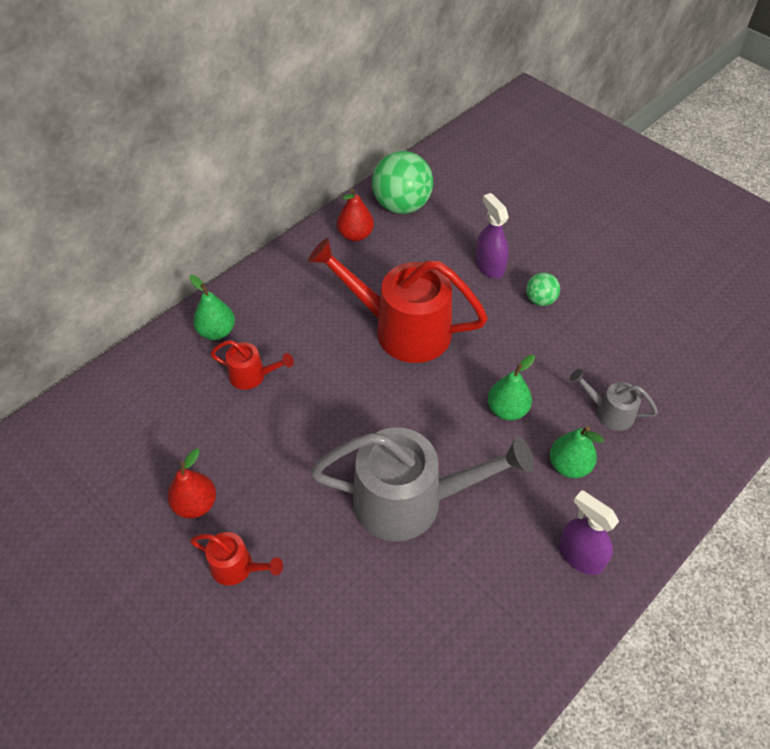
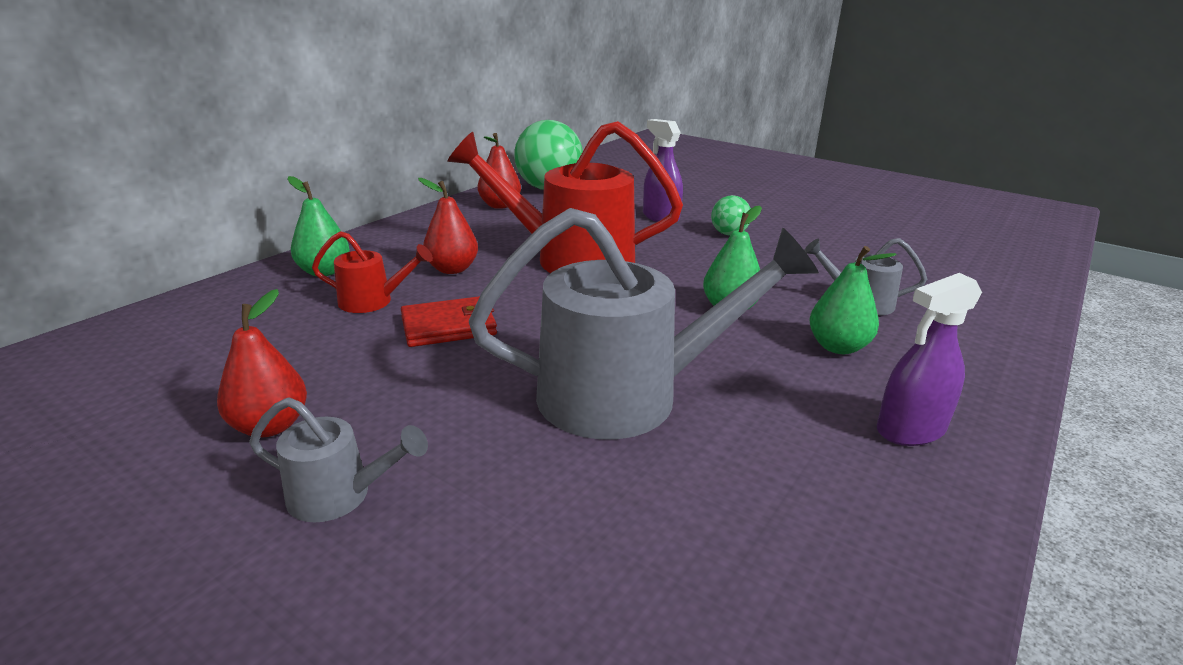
camera: 10 degrees left, 25 degrees down
(238, 567) = (341, 496): red watering can -> grey watering can
(303, 412) = (449, 326): none -> red wallet
(310, 336) = (452, 269): none -> red pear
(580, 556) = (910, 430): purple spray bottle -> purple spray bottle turned 60 degrees counterclockwise

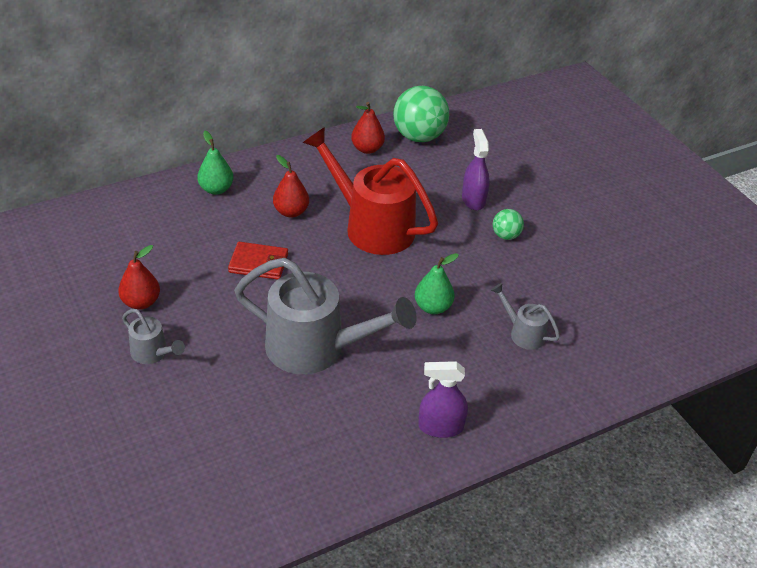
camera: 25 degrees right, 15 degrees up
(374, 301) = (230, 227): red watering can -> none
(838, 347) = (466, 361): green pear -> none

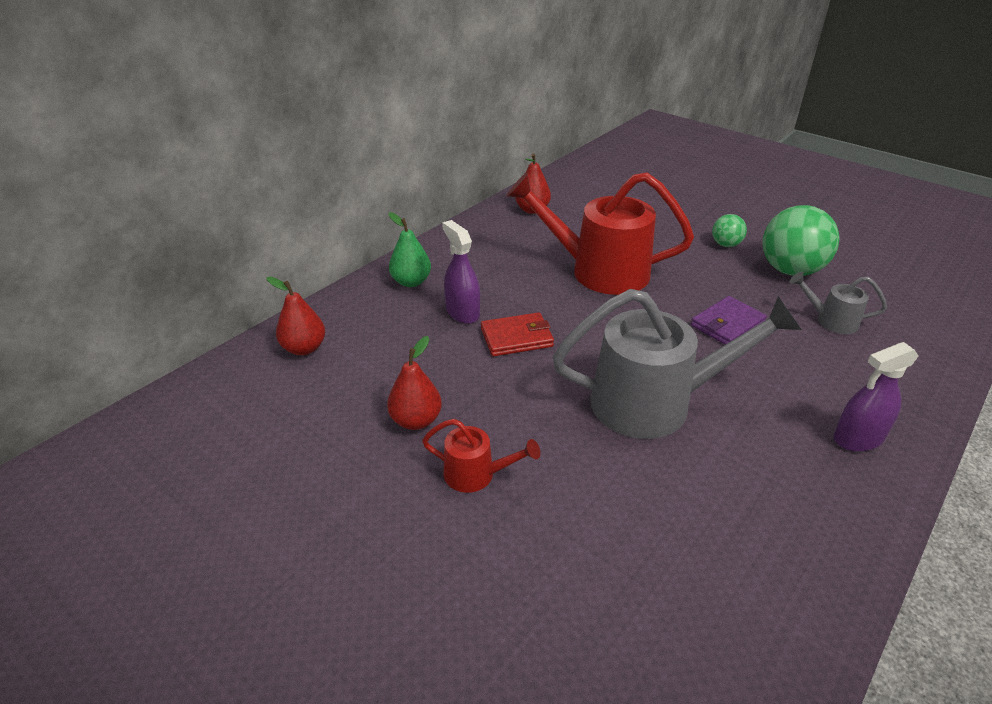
camera: 20 degrees left, 5 degrees down
(153, 353) = (477, 475): grey watering can -> red watering can
(291, 212) = (507, 281): red pear -> red pear (304, 348)
(419, 137) = (570, 189): green ball -> green ball (790, 270)
(433, 307) = (727, 324): green pear -> purple wallet
(473, 200) = (667, 224): purple spray bottle -> purple spray bottle (462, 312)

